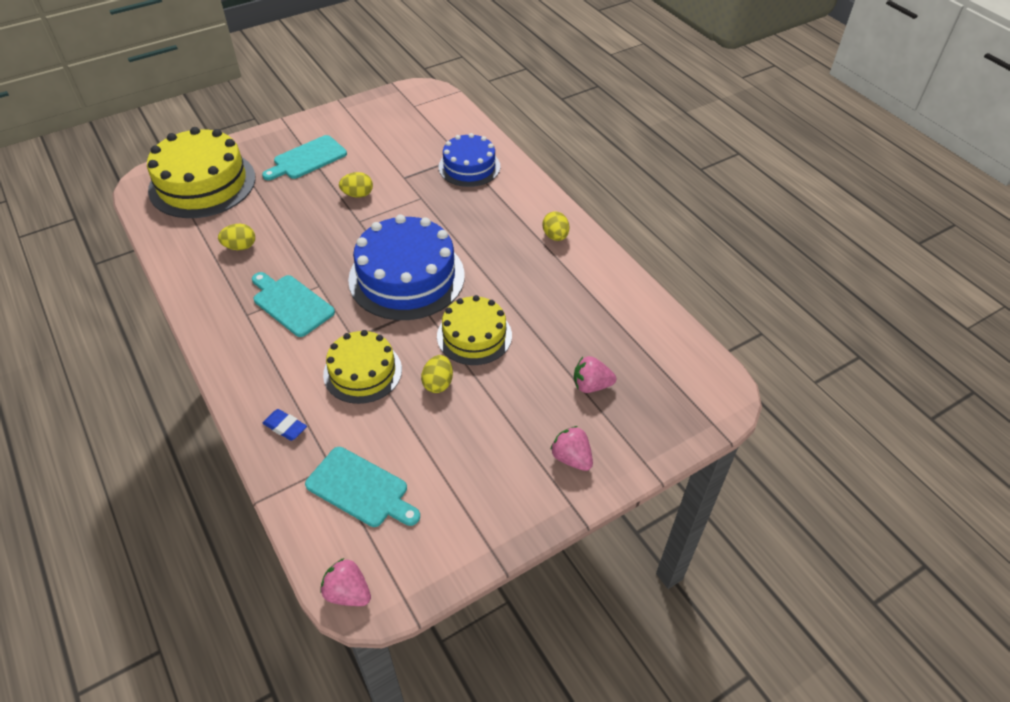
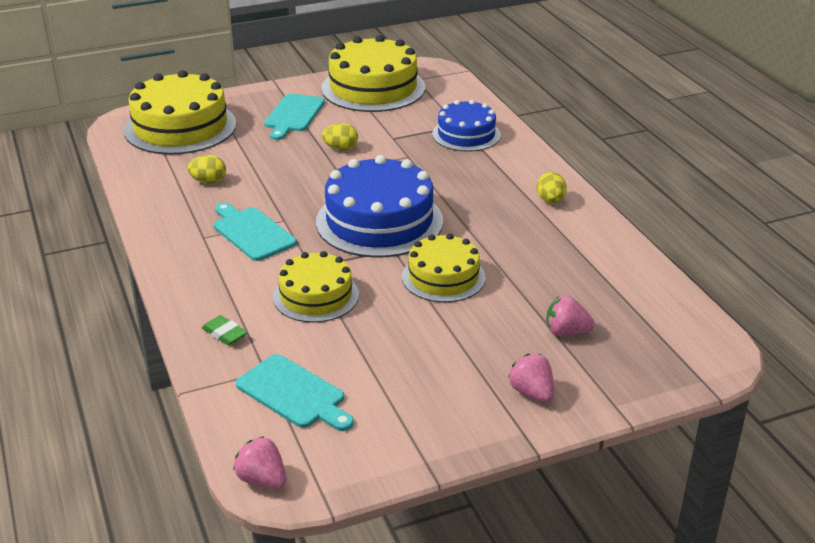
camera: 10 degrees right, 15 degrees down
(285, 427) = (224, 333): blue eraser -> green eraser
(307, 159) = (293, 115): turquoise cutting board -> turquoise cutting board turned 45 degrees counterclockwise
(376, 119) = (373, 88): none -> yellow cake
(438, 383) = (395, 313): yellow egg -> none

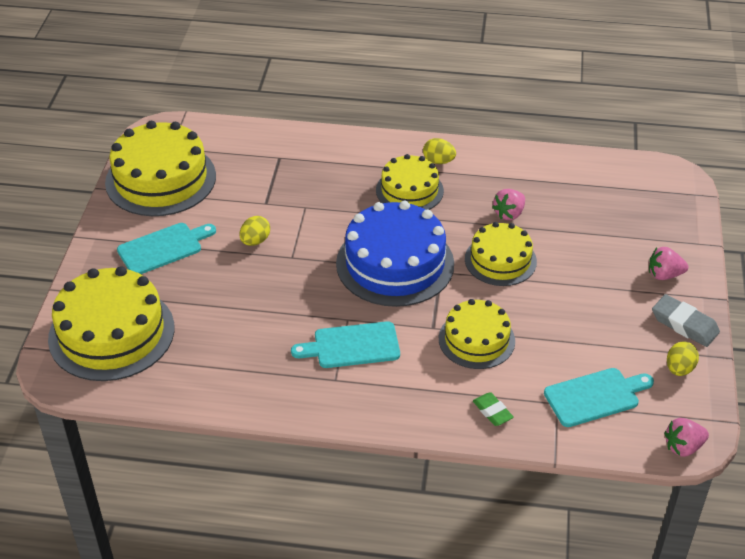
camera: 60 degrees left, 10 degrees up
(208, 181) = (239, 346): yellow egg -> yellow egg (679, 369)
(224, 333) = (492, 411): green eraser -> green eraser turned 75 degrees clockwise
(293, 115) = (163, 248): turquoise cutting board -> turquoise cutting board turned 75 degrees counterclockwise
(462, 430) = (684, 324): none -> grey eraser
(466, 134) = (299, 160): blue cake -> none
(489, 198) = (409, 190): none -> yellow cake
(566, 332) = (608, 229): pink strawberry -> pink strawberry (509, 214)

